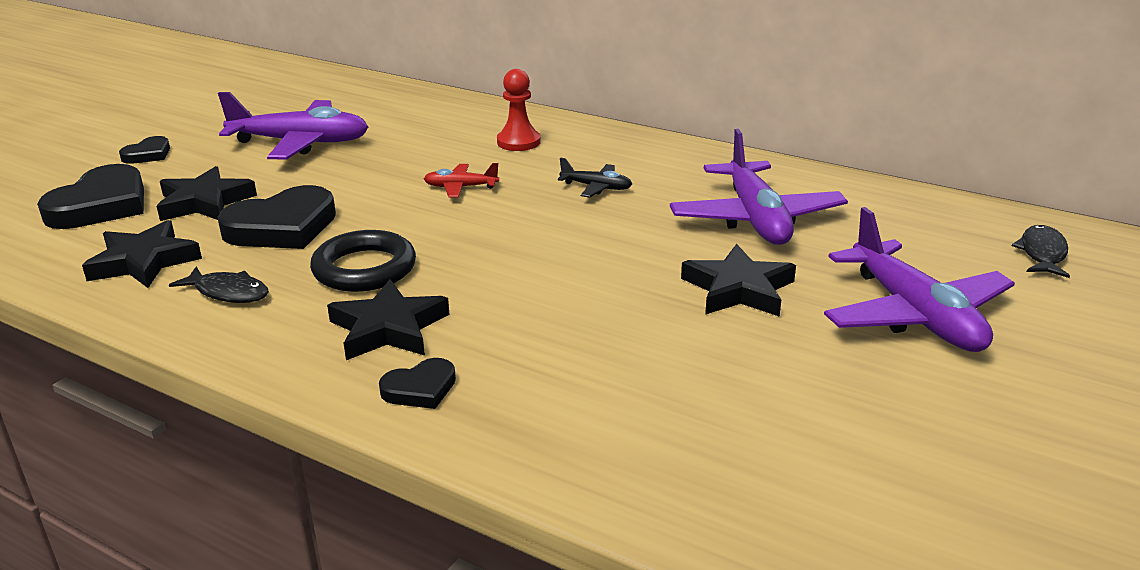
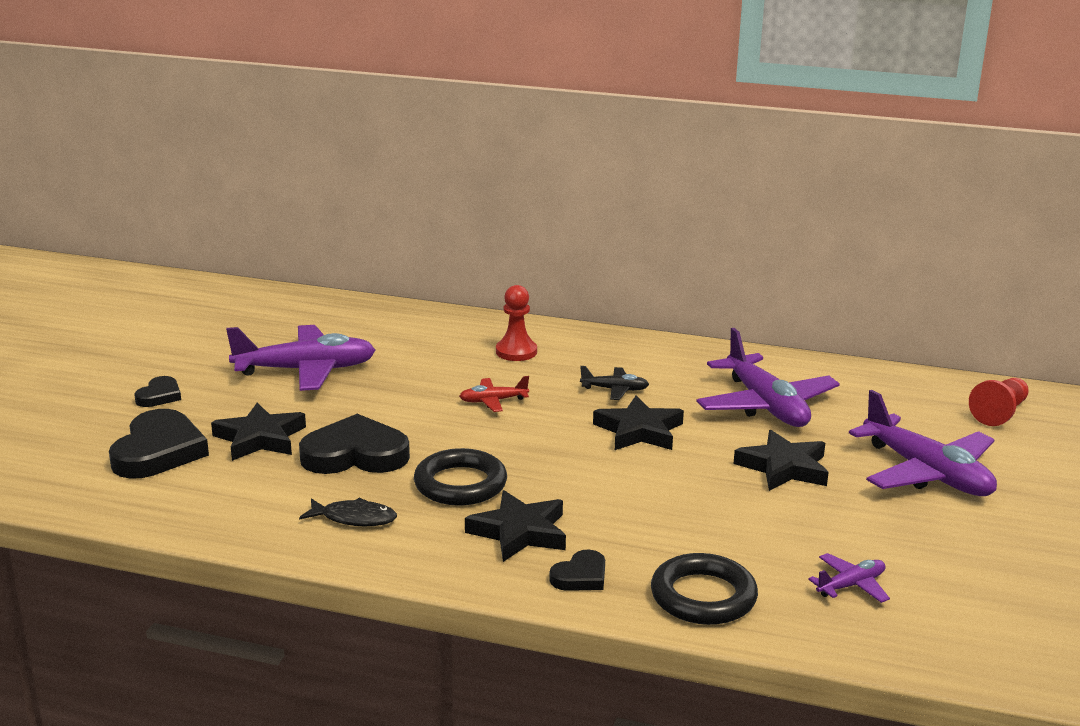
camera: 15 degrees left, 5 degrees down
(144, 262) = (251, 500): black star -> black star (639, 431)
(282, 227) = (355, 454): black heart -> black heart turned 135 degrees counterclockwise
(548, 434) = (703, 596): none -> black ring
(744, 446) = (851, 585): none -> purple plane
(1042, 253) = (999, 413): black fish -> red pawn

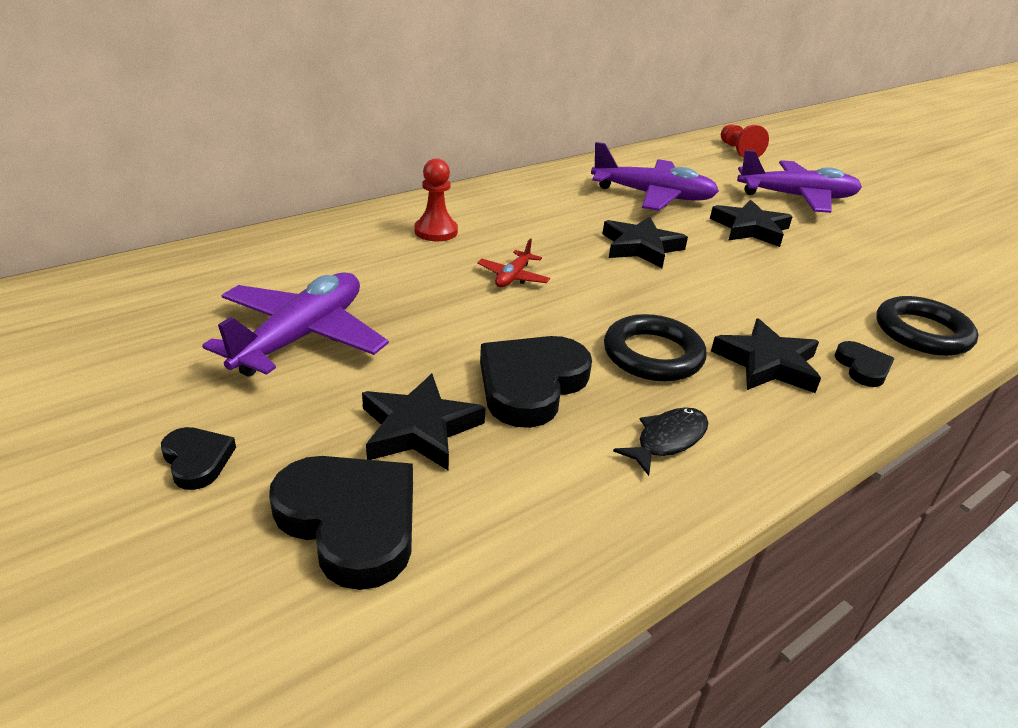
camera: 55 degrees left, 10 degrees up
(615, 390) = (561, 227): black plane -> none
(851, 585) = (932, 278): purple plane -> none

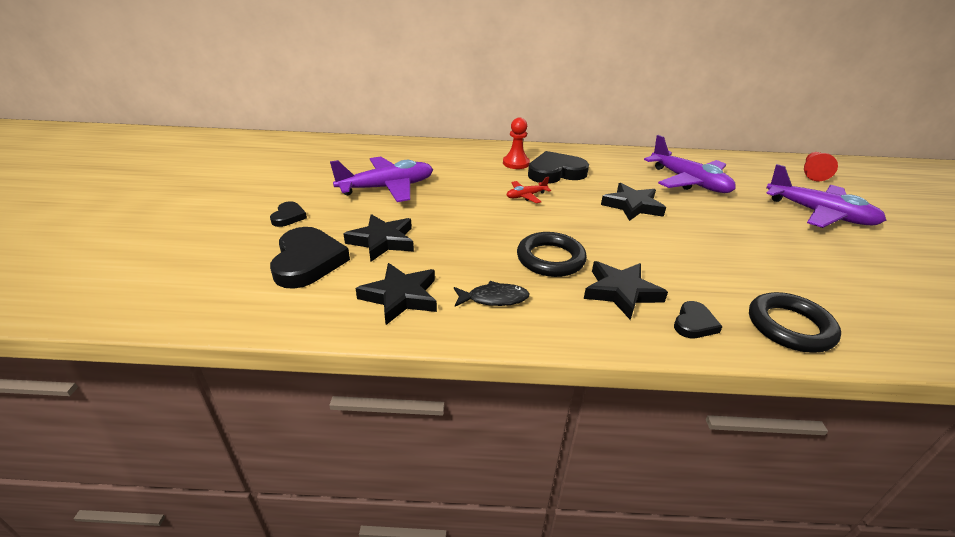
camera: 40 degrees right, 0 degrees up
(531, 384) = (460, 245): black heart -> black heart (555, 172)
(750, 229) = (739, 220): black star -> black star (400, 297)

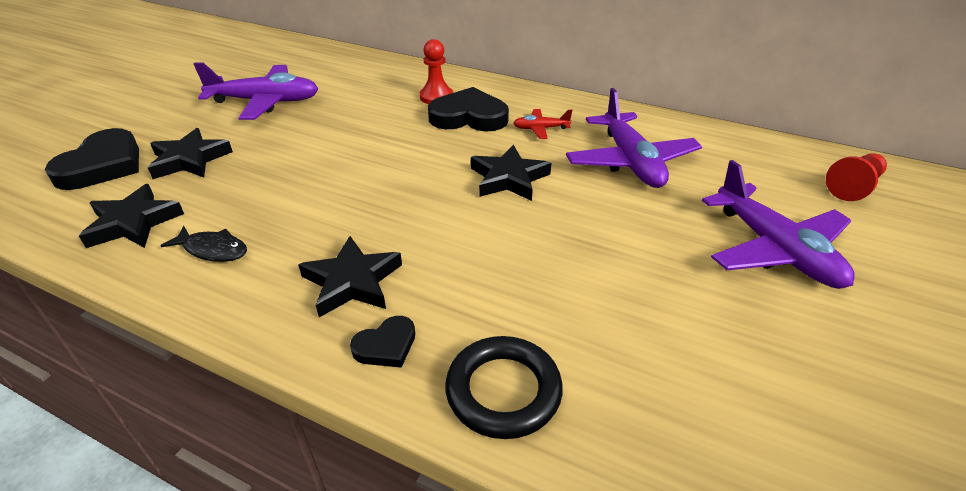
camera: 25 degrees right, 5 degrees up
(288, 217) = (142, 115): black heart -> none
(526, 196) = (396, 139): red plane -> red plane (540, 129)
(550, 259) = (326, 221): black ring -> none

